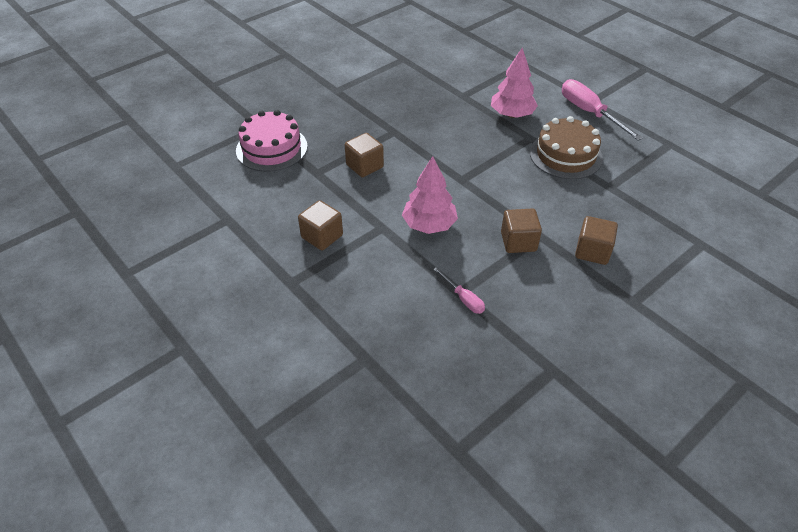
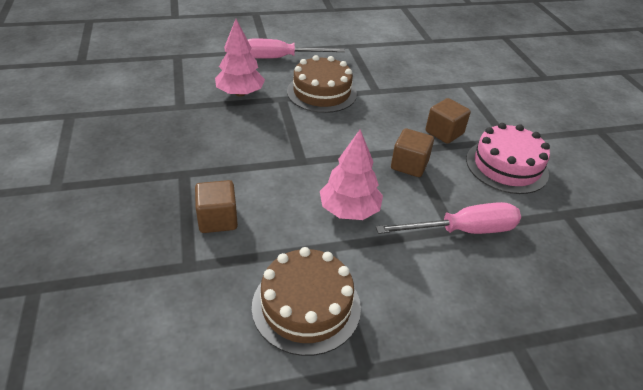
camera: 65 degrees left, 5 degrees down
(271, 148) = (96, 293): pink cake -> pink cake (506, 166)
(322, 236) = (306, 306): brown cube -> brown cake
(463, 299) = (463, 231): pink screwdriver -> pink screwdriver, size x1.95

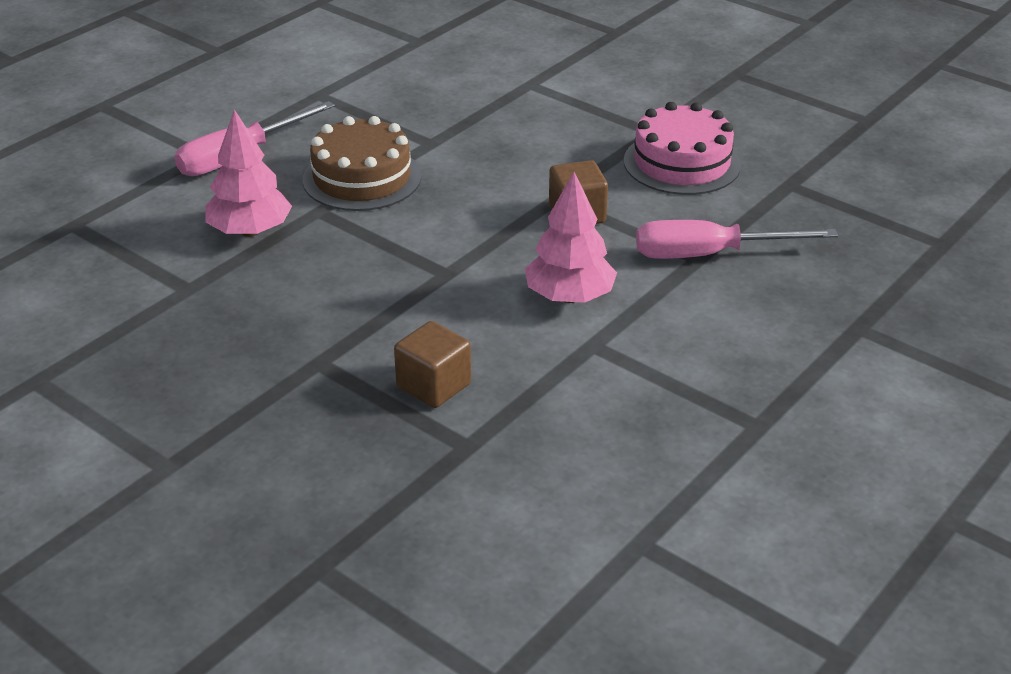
camera: 35 degrees left, 5 degrees down
(306, 306) = (638, 408): brown cake -> none
(444, 133) = (573, 157): brown cube -> none
(463, 231) = (709, 254): pink screwdriver -> pink screwdriver turned 135 degrees counterclockwise

